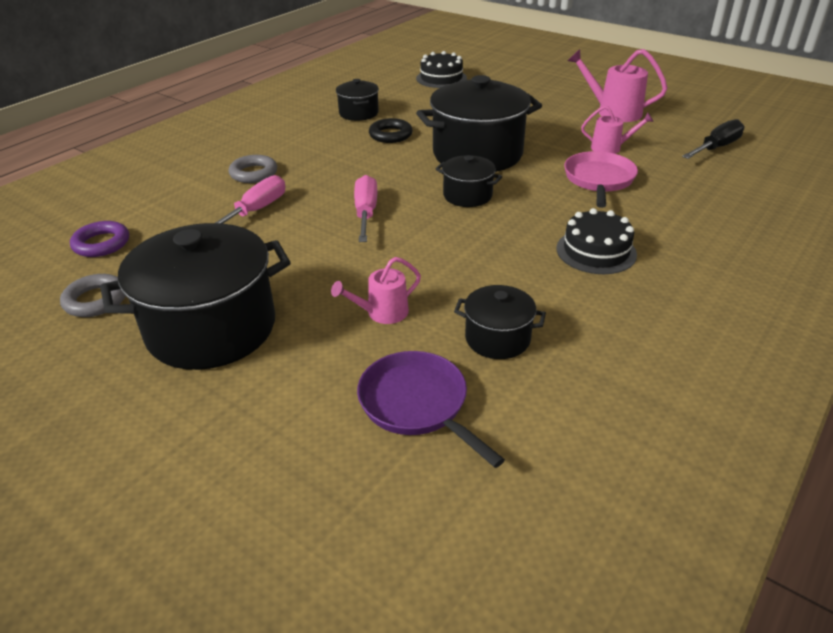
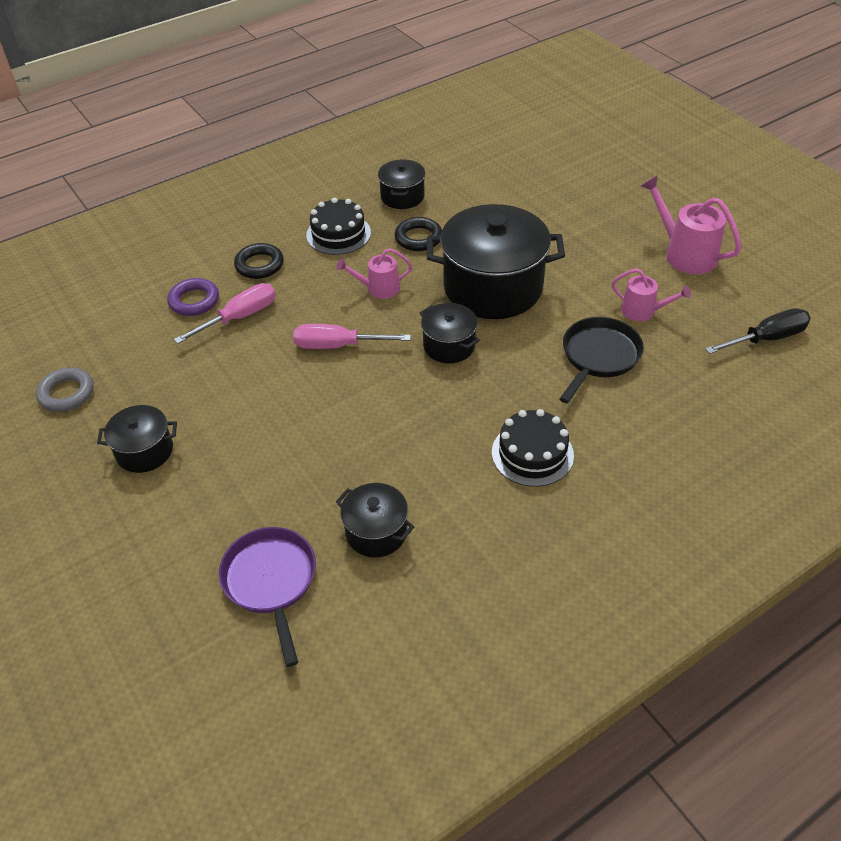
camera: 20 degrees right, 10 degrees up
(101, 244) = (93, 326): purple ring -> purple ring (194, 301)
(211, 328) = (145, 451): black pot -> black pot, size x0.50
(253, 173) = (259, 265): grey ring -> black ring
(366, 213) = (338, 346): pink screwdriver -> pink screwdriver turned 105 degrees counterclockwise
(382, 313) = (292, 474): pink watering can -> pink watering can (378, 289)
(441, 78) = (521, 156): black cake -> black cake (338, 234)
(599, 180) = (598, 357): pink pan -> black pan

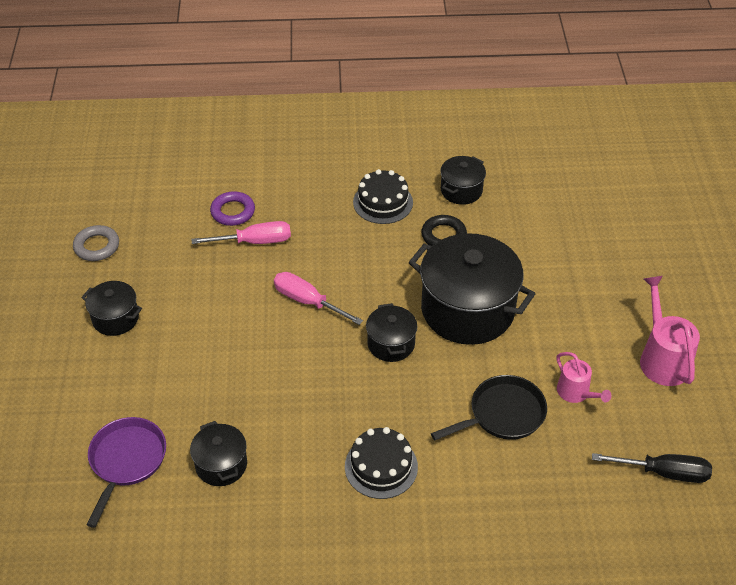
camera: 30 degrees right, 0 degrees up
(259, 265) = (302, 202): black ring -> none
(378, 289) = (376, 267): pink watering can -> none

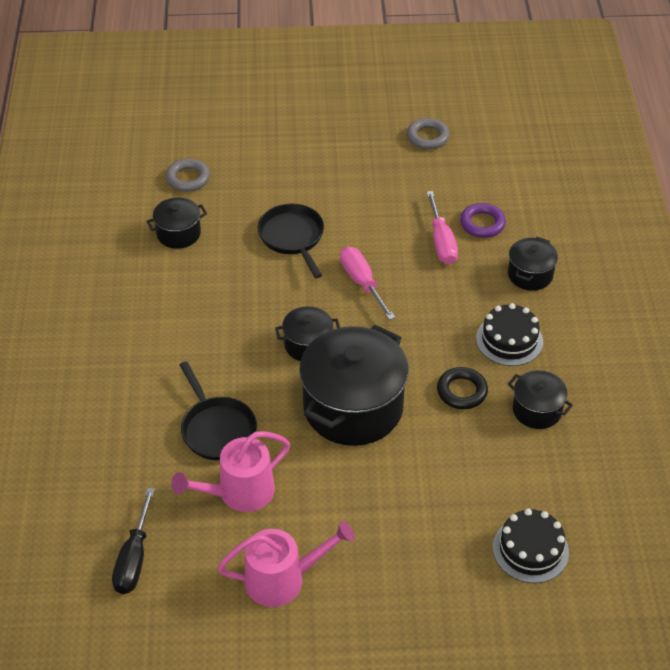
camera: 90 degrees right, 0 degrees up
(115, 318) = (340, 157): black pot -> black pot (530, 275)
(126, 461) = (188, 178): purple pan -> grey ring
(238, 358) = (293, 237): none -> black pan
(308, 301) = (362, 283): pink screwdriver -> pink screwdriver turned 60 degrees counterclockwise
(381, 466) = (165, 336): black cake -> black cake (530, 550)
(576, 393) = (239, 493): pink watering can -> pink watering can, size x1.62

